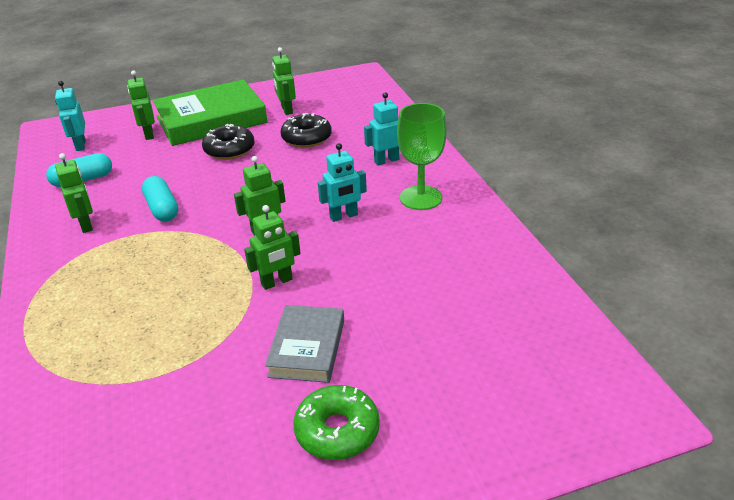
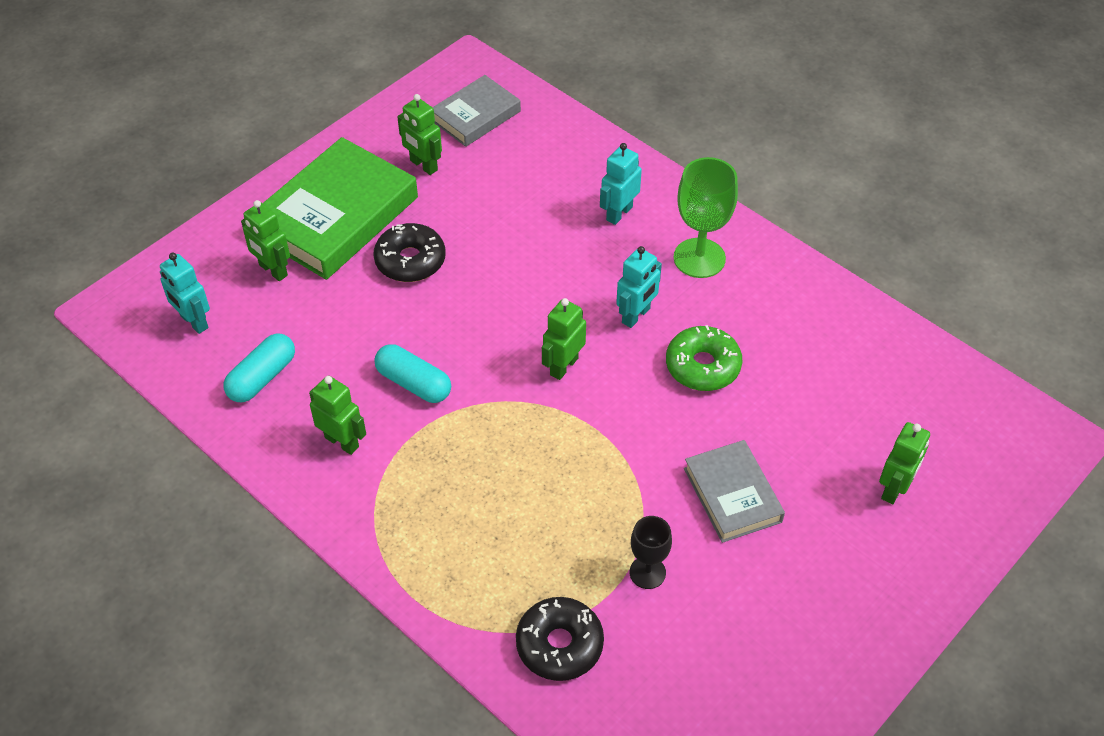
camera: 30 degrees left, 15 degrees up
(191, 375) = (647, 572): none -> black goblet
(277, 282) = (637, 431): green robot -> green robot (894, 489)
(306, 138) = (493, 208): black donut -> black donut (559, 644)
(337, 430) = (826, 566): green donut -> green donut (702, 366)
(342, 95) = (476, 116): none -> grey book

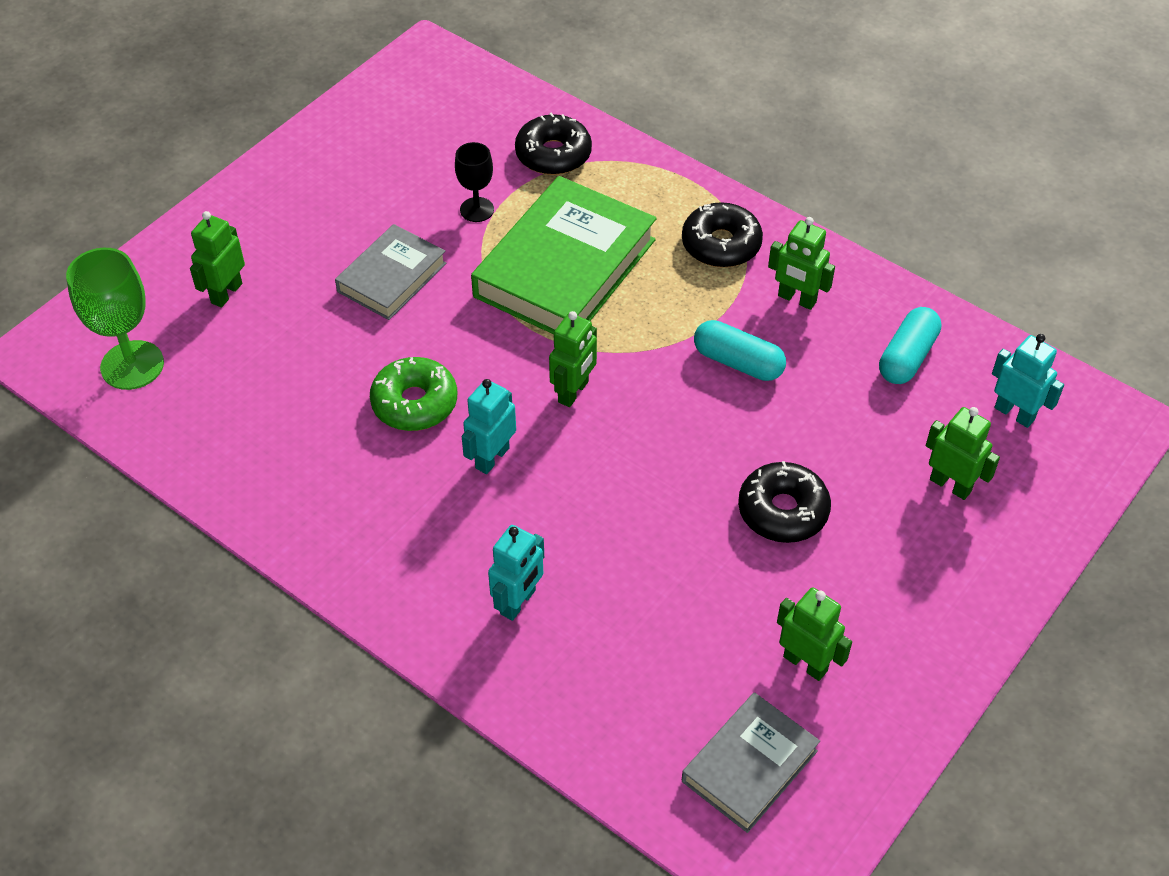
camera: 175 degrees right, 0 degrees up
(336, 216) = (899, 569): green book -> green book (564, 268)
(399, 509) = (721, 244): none -> black donut
(699, 258) = (411, 541): green goblet -> green goblet (132, 365)
(732, 495) = (391, 277): grey book -> grey book turned 60 degrees clockwise

